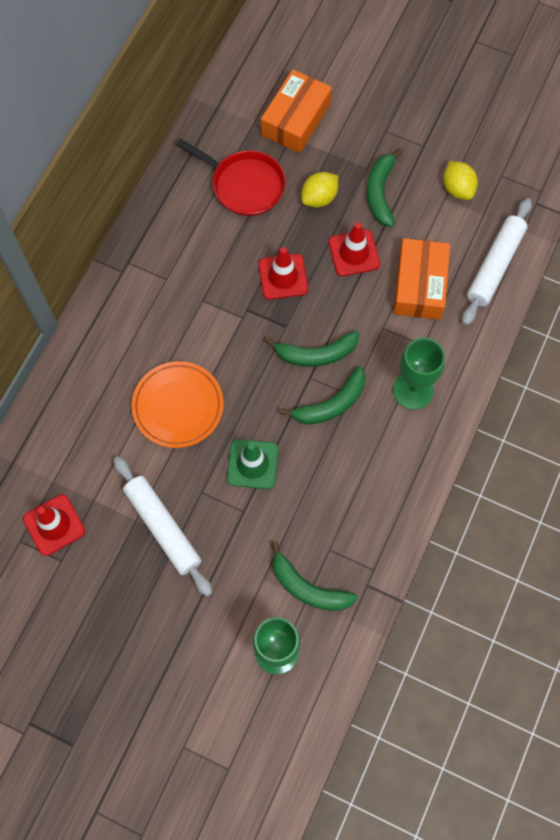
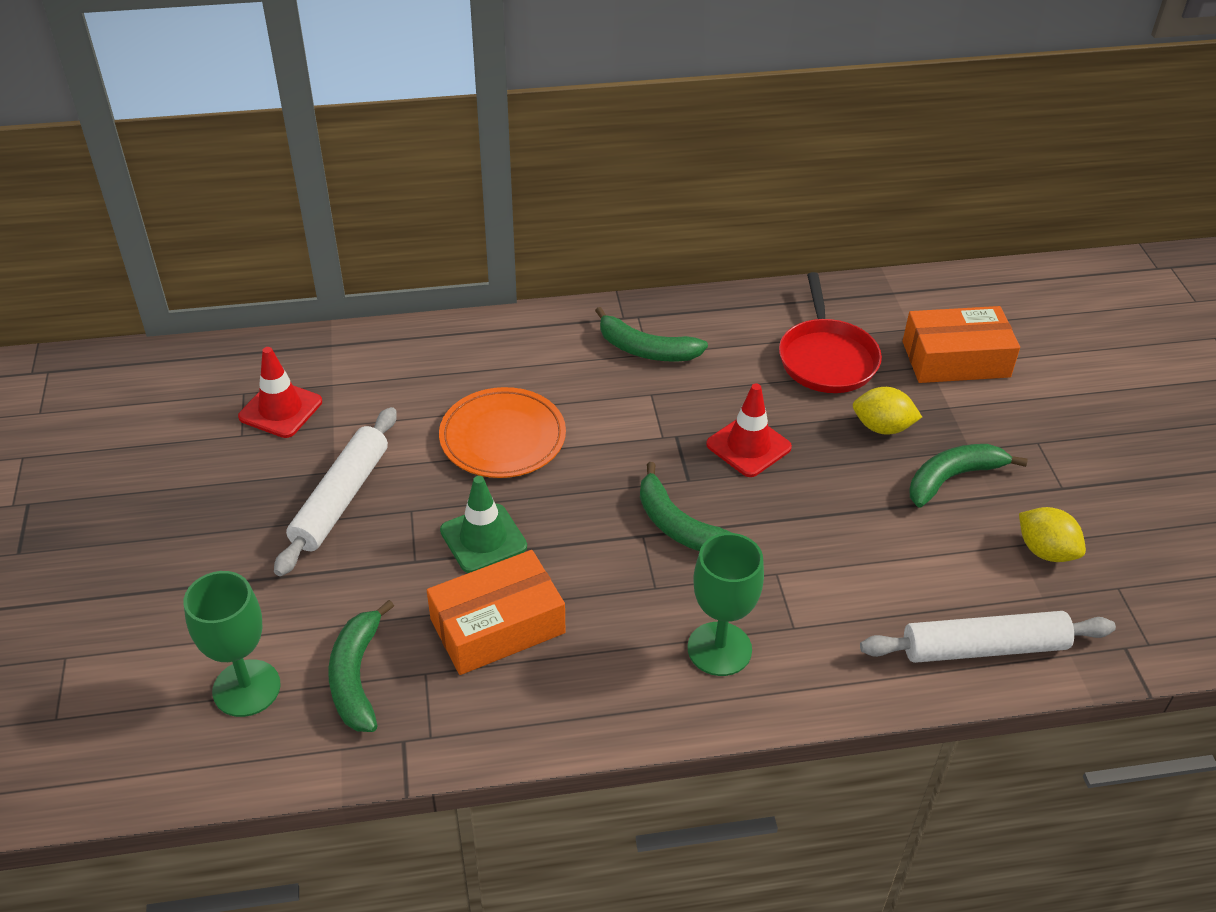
camera: 55 degrees right, 25 degrees down
(331, 404) = (625, 574): green banana -> green banana (646, 349)
(354, 253) = (846, 494): red traffic cone -> none
(419, 285) = (871, 580): orange box -> orange box (497, 626)
(457, 189) = (1045, 551): yellow lemon -> yellow lemon turned 75 degrees counterclockwise

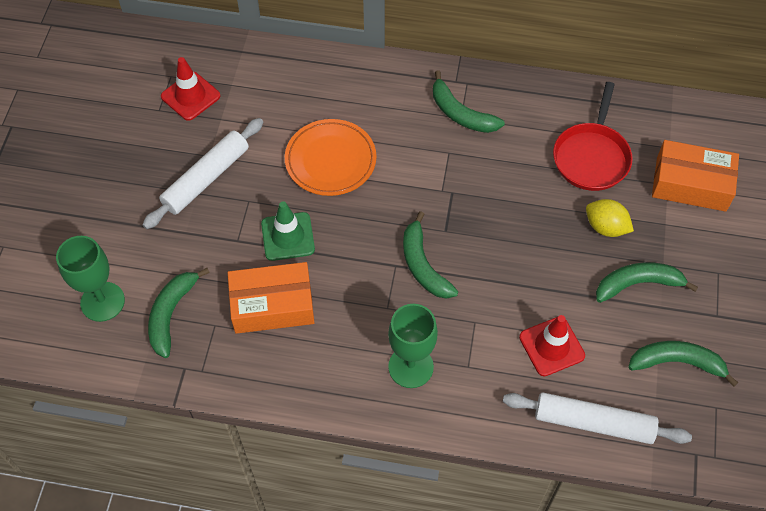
camera: 20 degrees right, 15 degrees up
(748, 446) = (500, 215): red traffic cone -> red traffic cone (551, 346)
(1045, 551) = (677, 362): yellow lemon -> green banana

